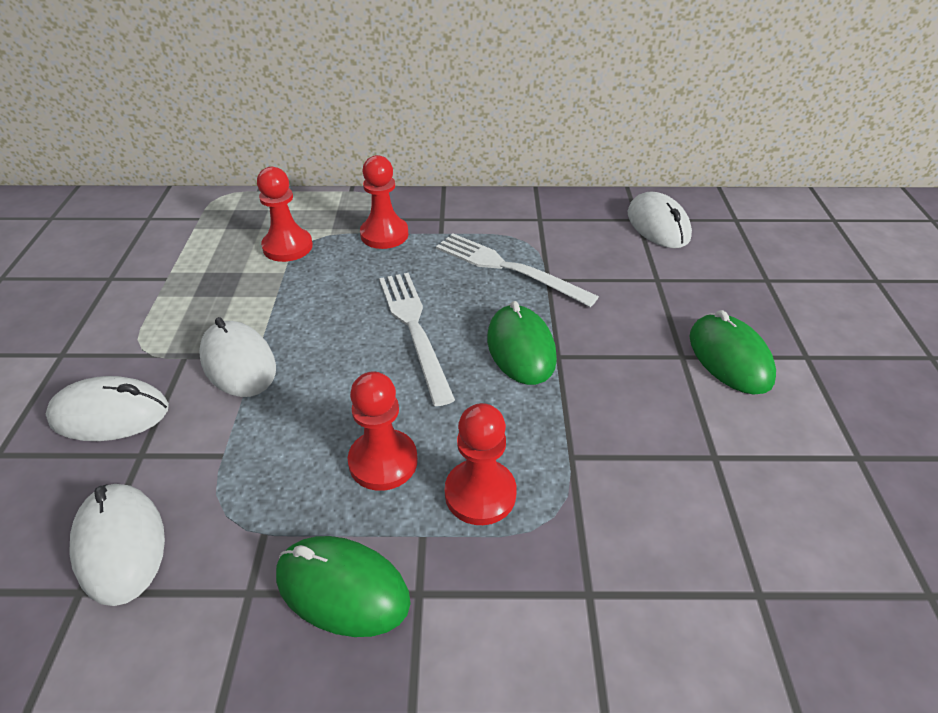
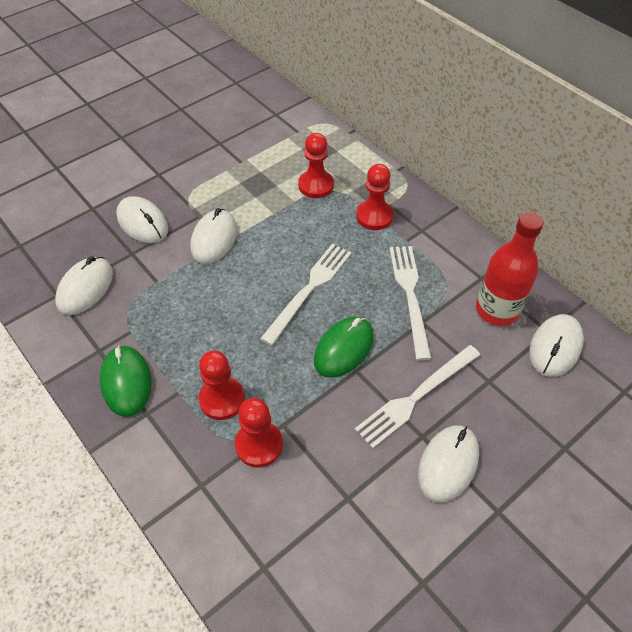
camera: 50 degrees right, 10 degrees up
(383, 461) = (206, 345): red pawn -> red pawn (259, 445)
(585, 231) = (497, 310): none -> red bottle
(632, 333) = (416, 397): none -> white fork
(729, 358) = (448, 464): green mouse -> white mouse

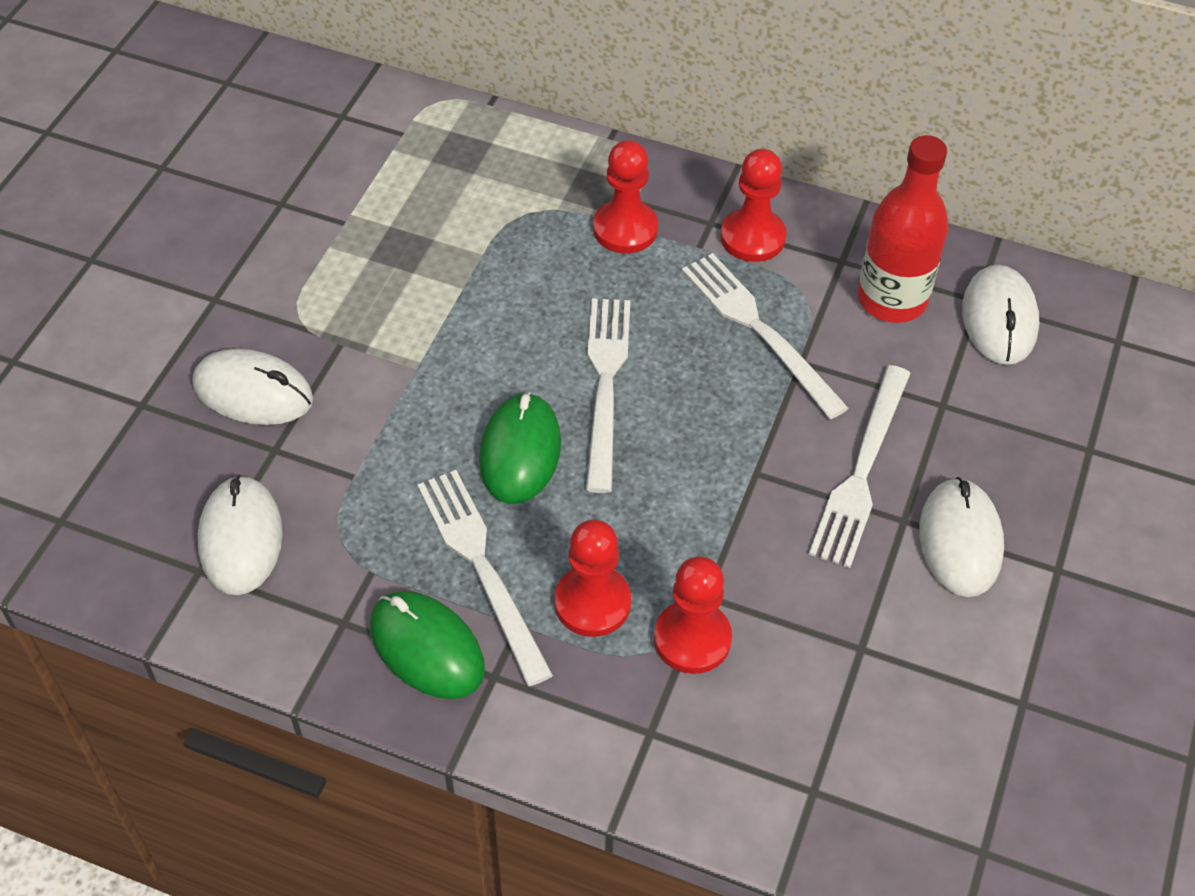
camera: 30 degrees left, 0 degrees up
(182, 354) = (482, 568): none -> white fork
(214, 239) = (396, 369): white mouse -> none
(316, 185) = (498, 214): red pawn -> red pawn (752, 237)
(344, 349) = (717, 449): green mouse -> green mouse (520, 452)

